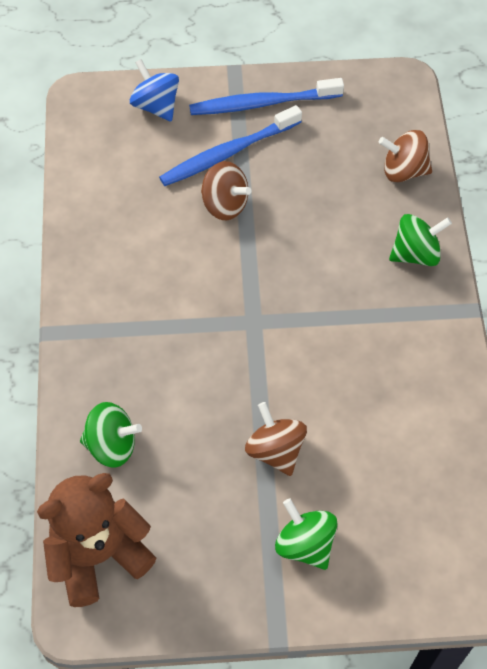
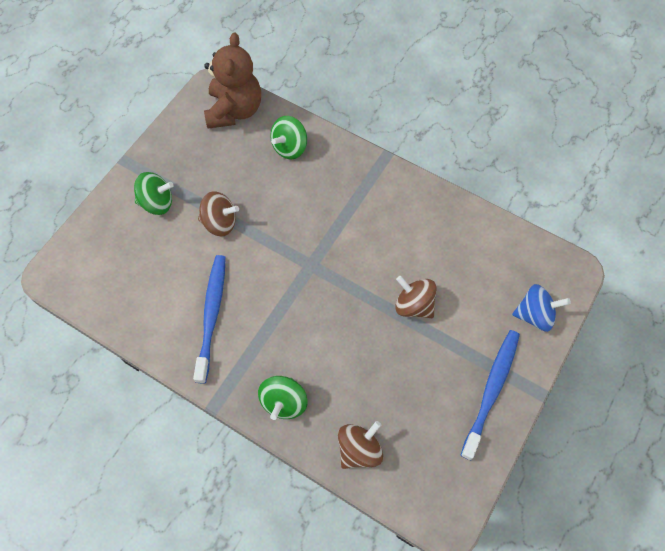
camera: 125 degrees right, 5 degrees up
(225, 204) = (413, 305): brown spinning top -> brown spinning top turned 60 degrees clockwise
(228, 153) = (458, 335): blue toothbrush -> blue toothbrush (212, 315)

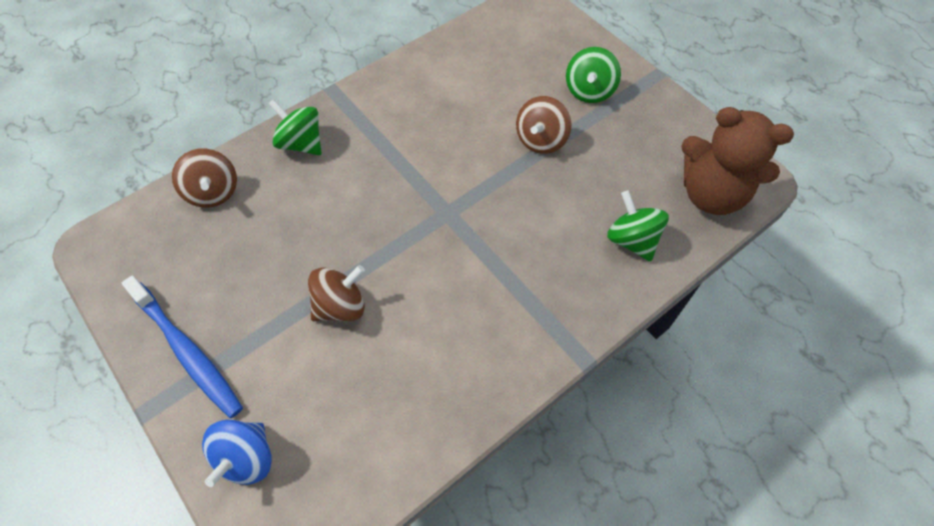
camera: 110 degrees right, 5 degrees down
(212, 315) = (428, 108): blue toothbrush -> none

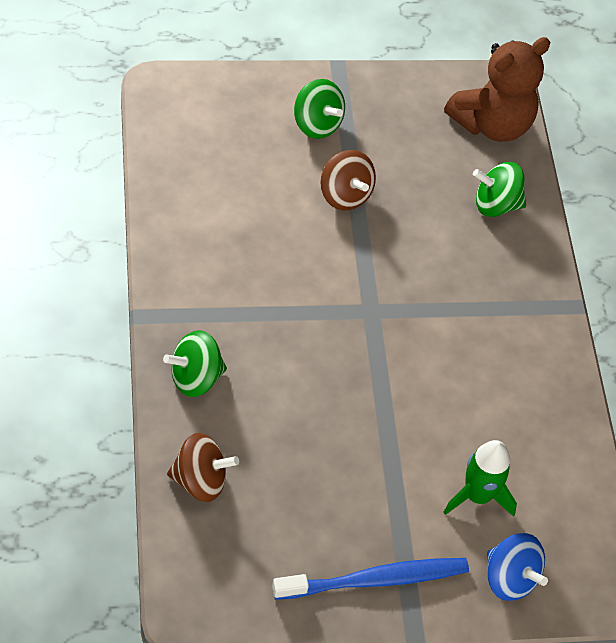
camera: 65 degrees left, 5 degrees down
(318, 385) = (477, 496): none -> green rocket
(341, 306) = (411, 441): brown spinning top -> none

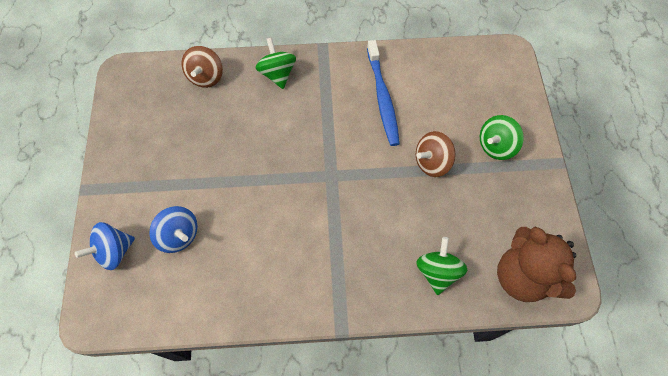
camera: 100 degrees right, 10 degrees up
(375, 580) = (127, 168): blue toothbrush -> blue toothbrush (382, 98)
(477, 496) = (179, 235): green rocket -> blue spinning top

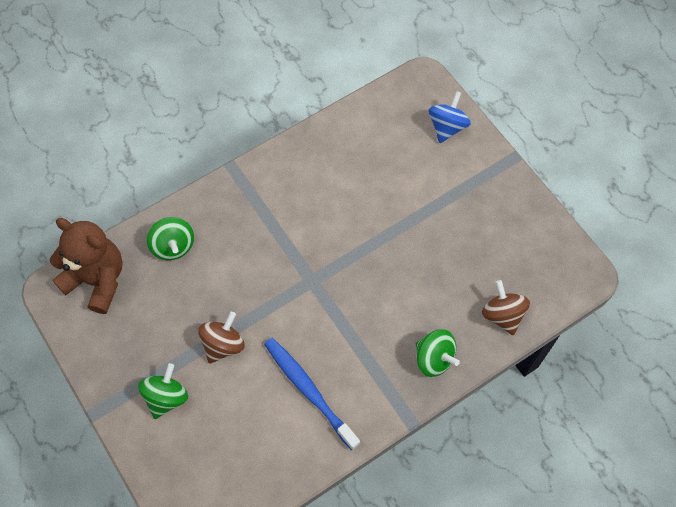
camera: 150 degrees right, 0 degrees up
(179, 235) = (406, 163): blue spinning top -> none

